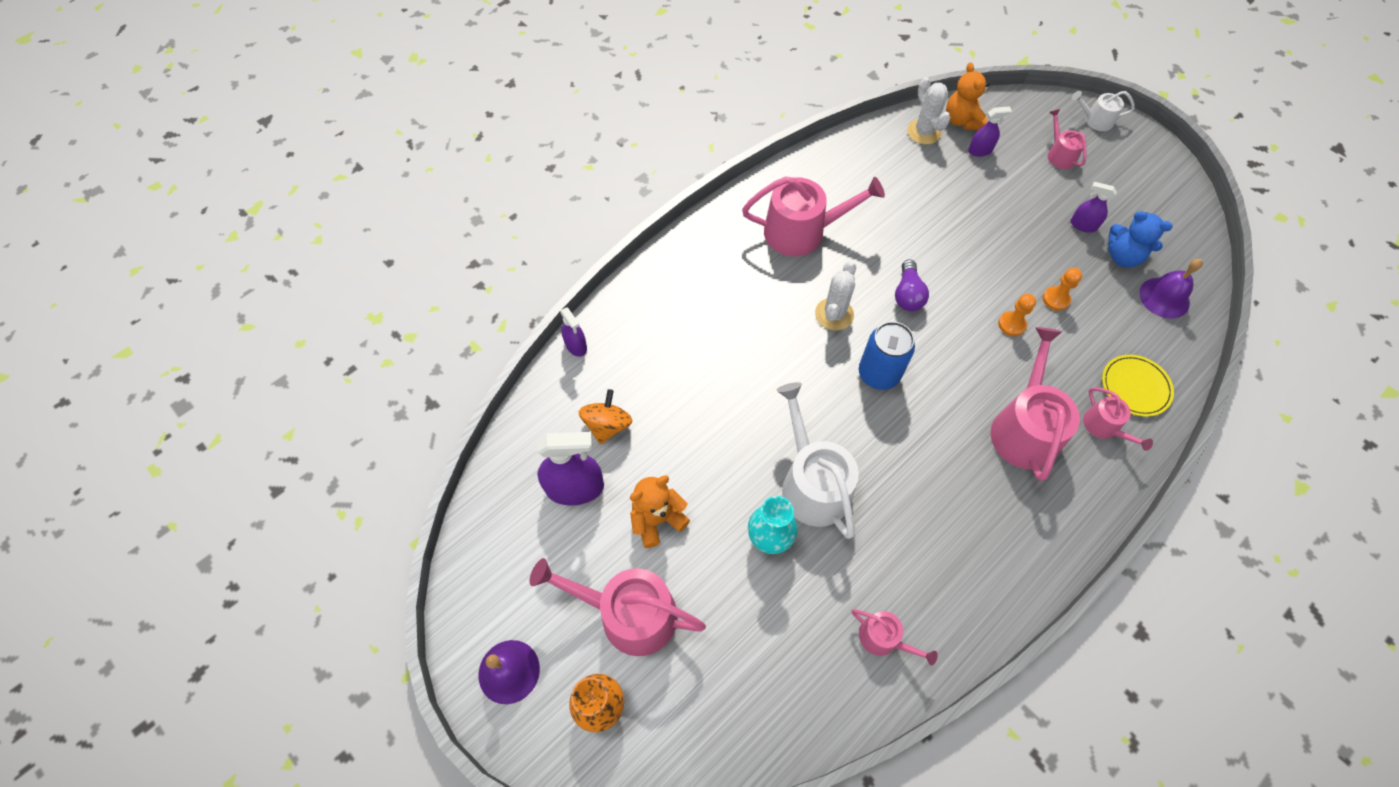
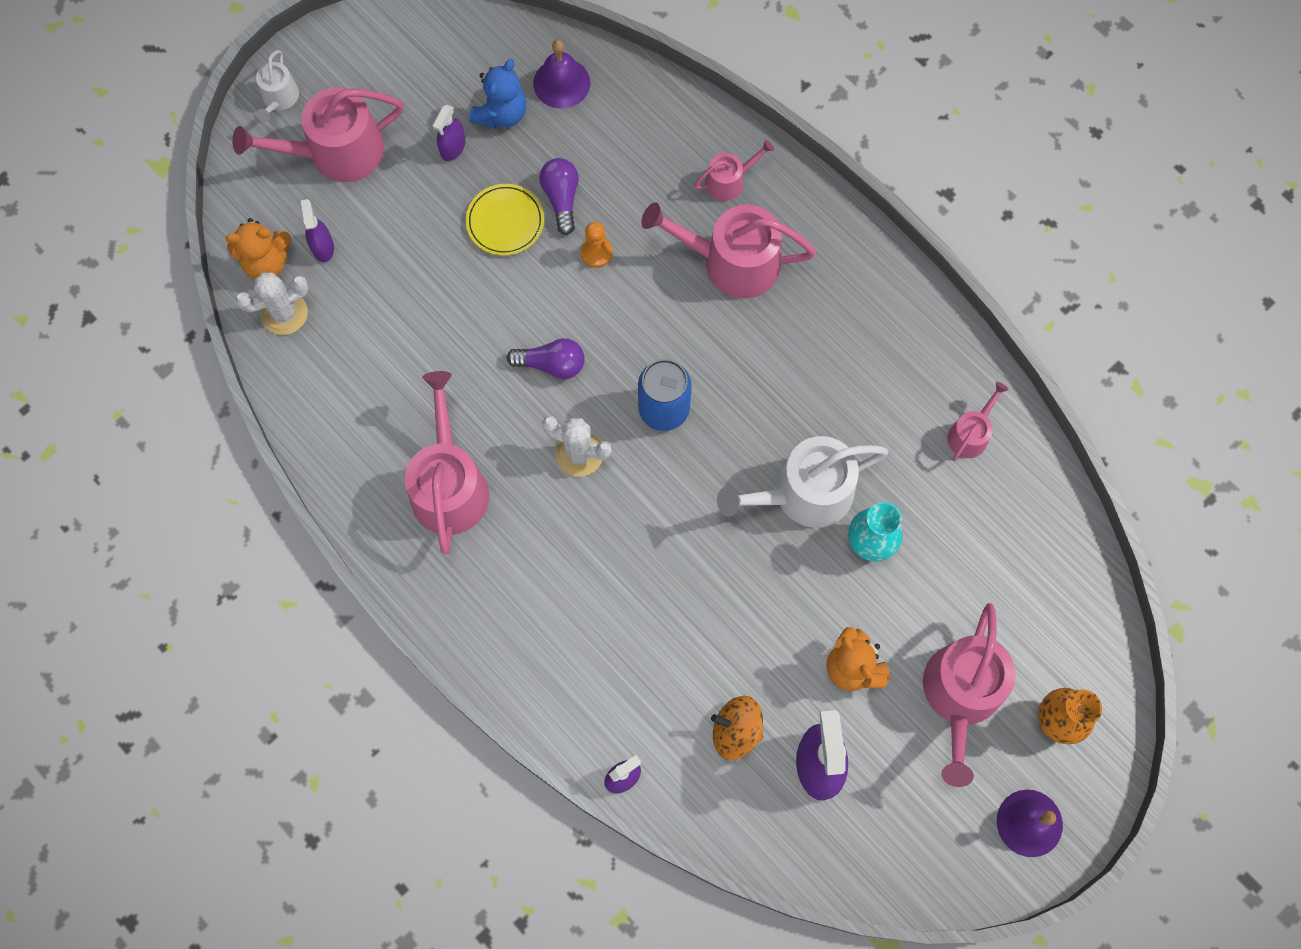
camera: 90 degrees left, 10 degrees up
(1055, 299) = (561, 198): orange pawn -> purple light bulb
(1059, 154) = (336, 152): pink watering can -> pink watering can, size x1.94
(1135, 387) = (679, 139): yellow plate -> yellow plate (505, 222)

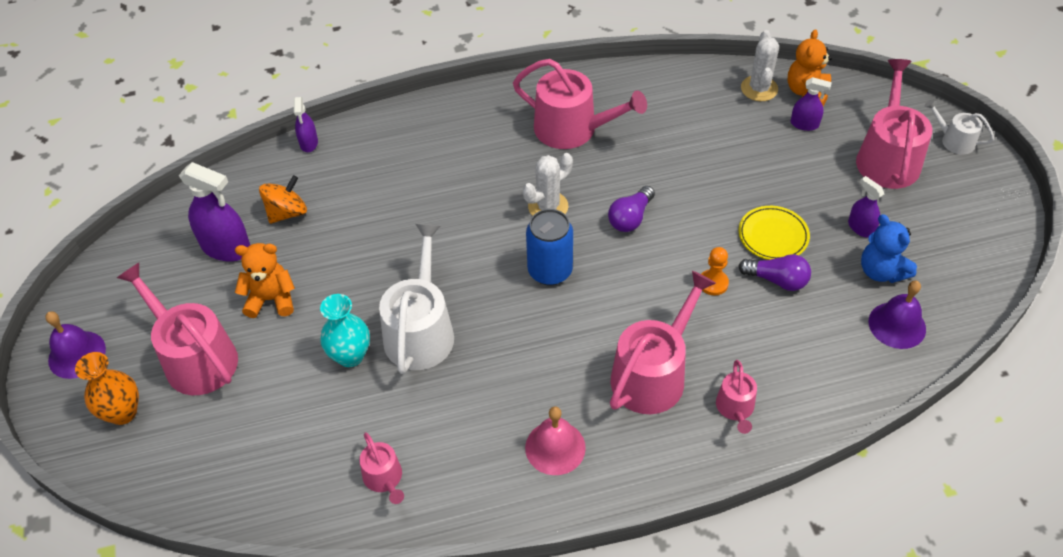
camera: 120 degrees right, 20 degrees down
(855, 308) = (555, 447): none -> pink bell

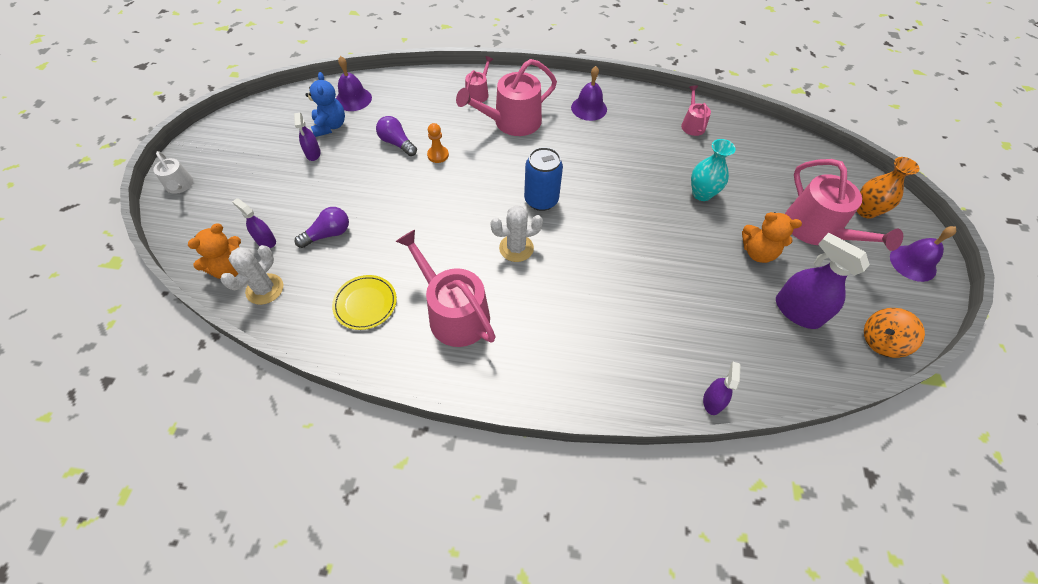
camera: 160 degrees left, 5 degrees up
(287, 212) = (740, 326): orange spinning top -> orange spinning top (881, 341)
(420, 330) = (648, 193): white watering can -> none
(555, 447) = (589, 108): pink bell -> purple bell
(630, 218) = (460, 216): purple light bulb -> purple light bulb (328, 234)
(773, 236) = (373, 169): yellow plate -> yellow plate (365, 304)
(887, 157) = (239, 192): pink watering can -> none

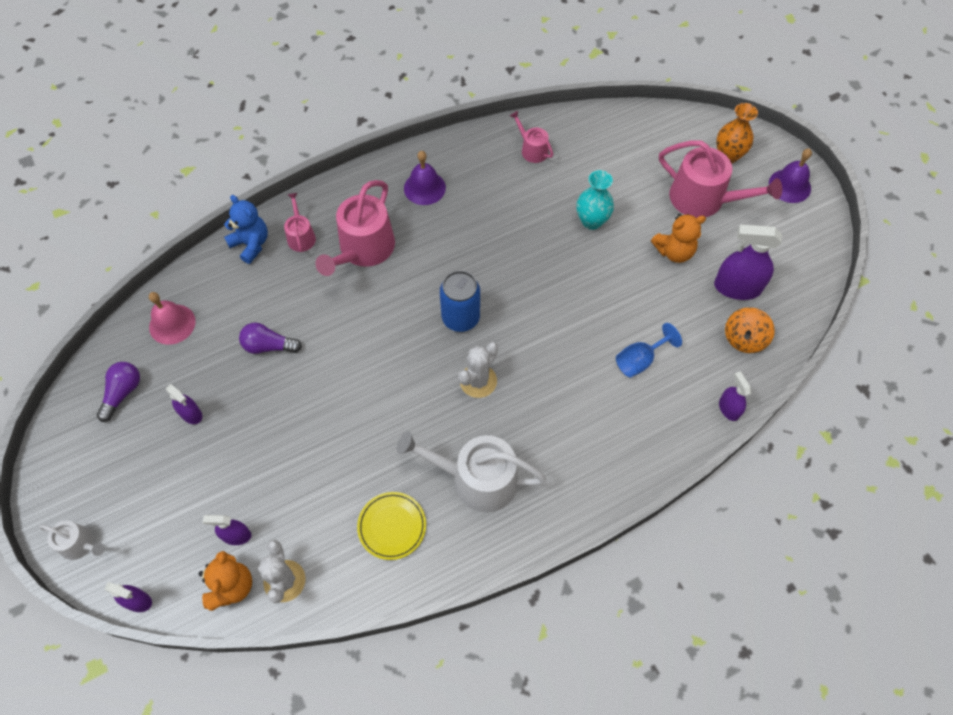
camera: 35 degrees left, 5 degrees up
(174, 239) = (138, 601): none -> purple spray bottle
(328, 234) = (292, 486): purple light bulb -> purple light bulb (123, 393)
(330, 126) = (178, 372): blue teddy bear -> blue teddy bear (251, 244)
(353, 99) = (172, 324): purple bell -> pink bell
(438, 155) = (322, 333): orange pawn -> none
(453, 313) = (476, 479): pink watering can -> white watering can
(660, 313) = (640, 360): none -> blue goblet
(881, 341) = (808, 273): orange spinning top -> orange spinning top (744, 339)

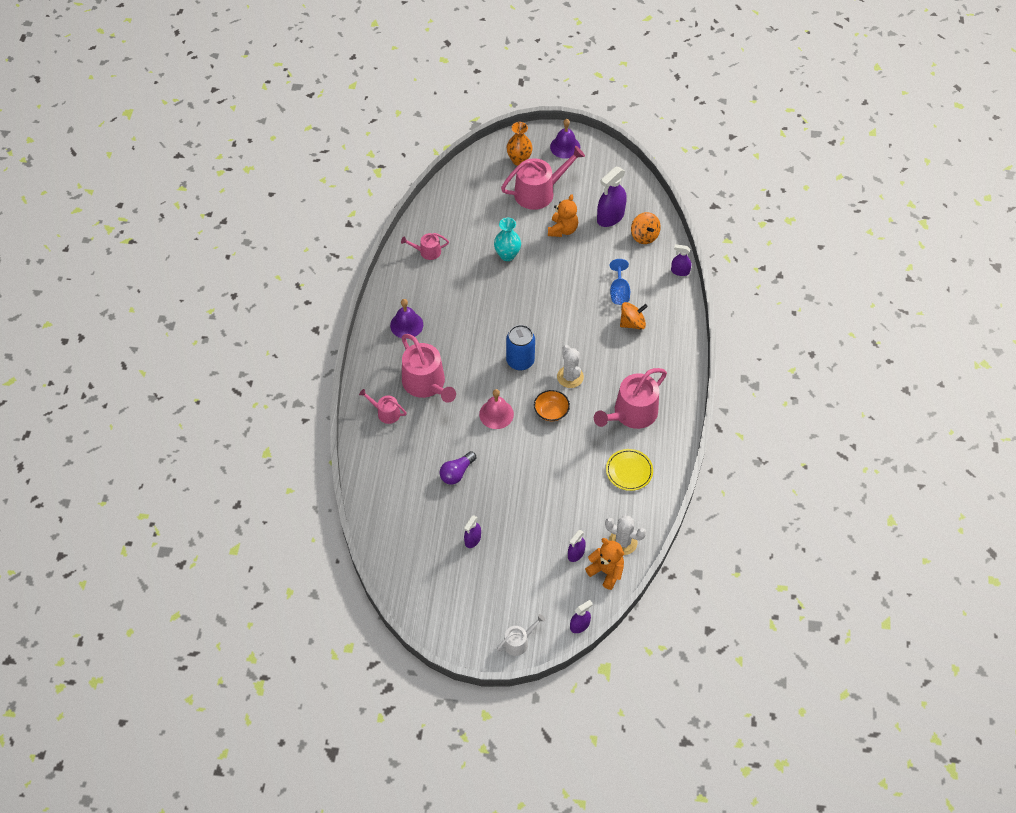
camera: 55 degrees left, 5 degrees down
(123, 393) = (426, 571): purple light bulb -> none
(172, 324) = (394, 519): pink bell -> pink bell (496, 414)
(191, 414) = (472, 539): purple spray bottle -> purple spray bottle turned 135 degrees clockwise
(251, 244) = (368, 444): blue teddy bear -> none
(416, 390) = (551, 411): none -> orange bowl
(476, 479) = (631, 414): white watering can -> pink watering can
(607, 401) = (632, 323): none -> orange spinning top

